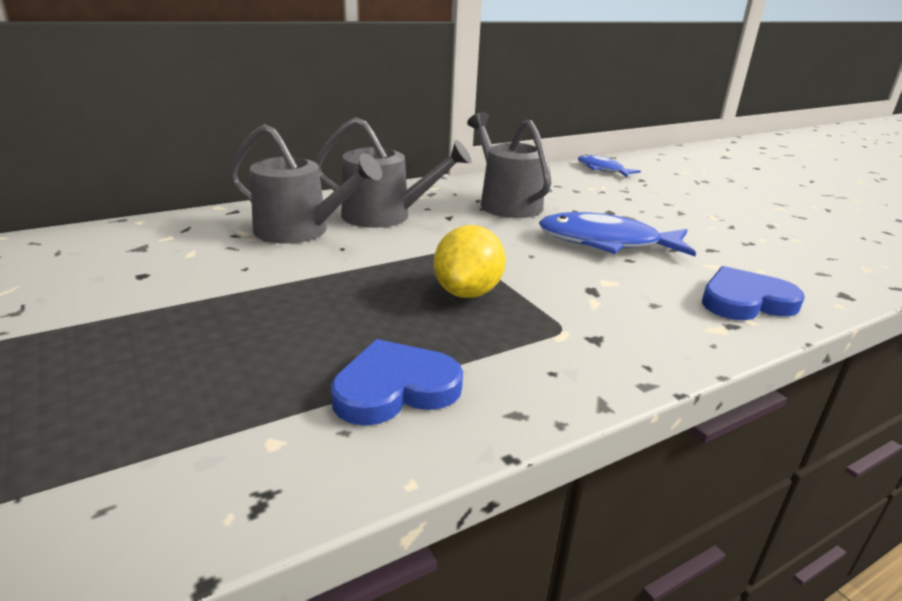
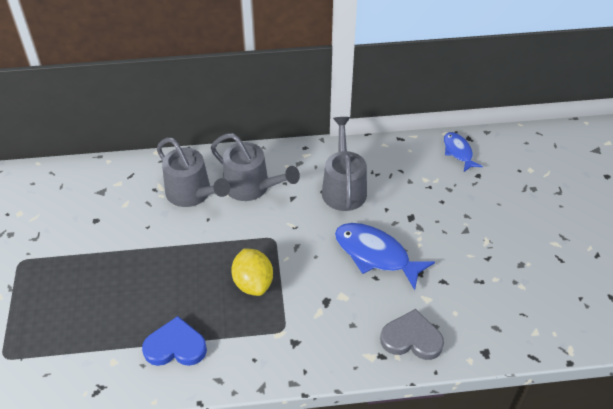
camera: 25 degrees right, 20 degrees up
(467, 292) = (253, 283): yellow lemon -> yellow lemon turned 60 degrees counterclockwise
(745, 301) = (411, 338): blue heart -> grey heart

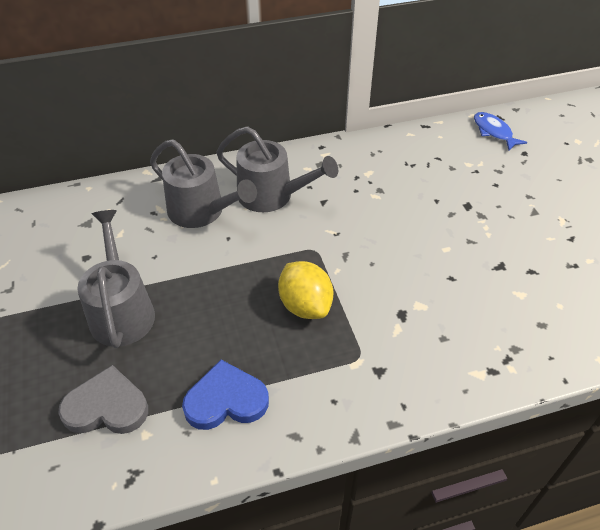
camera: 10 degrees left, 0 degrees up
(343, 188) = (380, 184): grey watering can -> grey watering can (121, 311)
(375, 255) = (442, 252): blue fish -> none
(411, 338) = (521, 344): grey heart -> grey heart (107, 406)

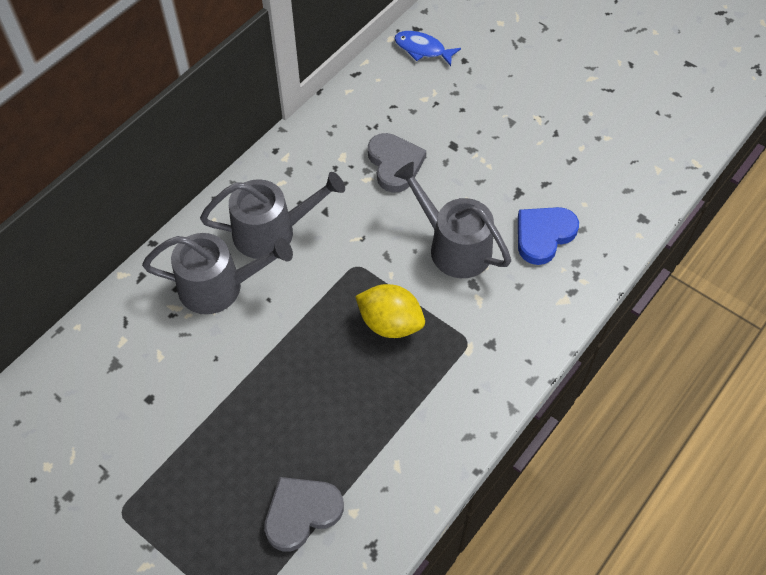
camera: 35 degrees left, 10 degrees up
(121, 311) = (235, 427): grey watering can -> grey watering can (454, 246)
(226, 400) = (393, 444): blue heart -> blue heart (543, 235)
(406, 196) = (395, 164): none -> grey heart

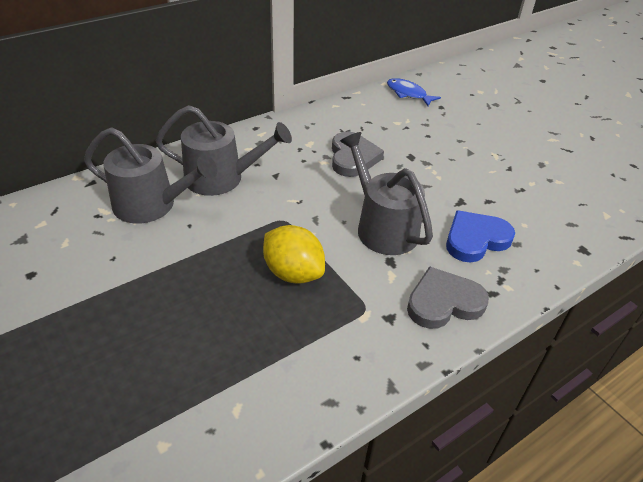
camera: 15 degrees right, 15 degrees down
(301, 513) = (106, 428): grey heart -> grey heart (444, 302)

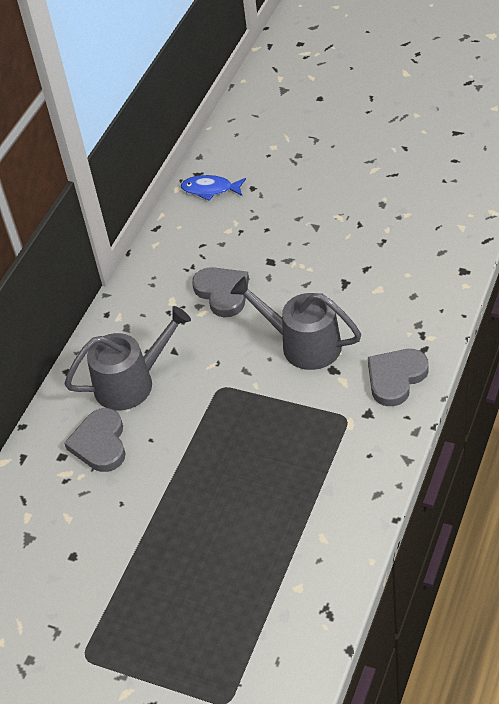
camera: 25 degrees left, 5 degrees up
(151, 205) = (100, 443): grey watering can -> grey heart
(293, 273) = (270, 425): yellow lemon -> none
(475, 239) = (381, 311): blue heart -> none

